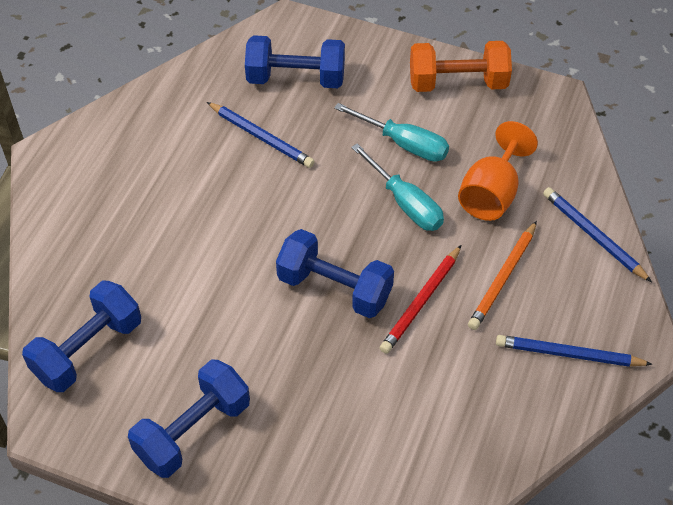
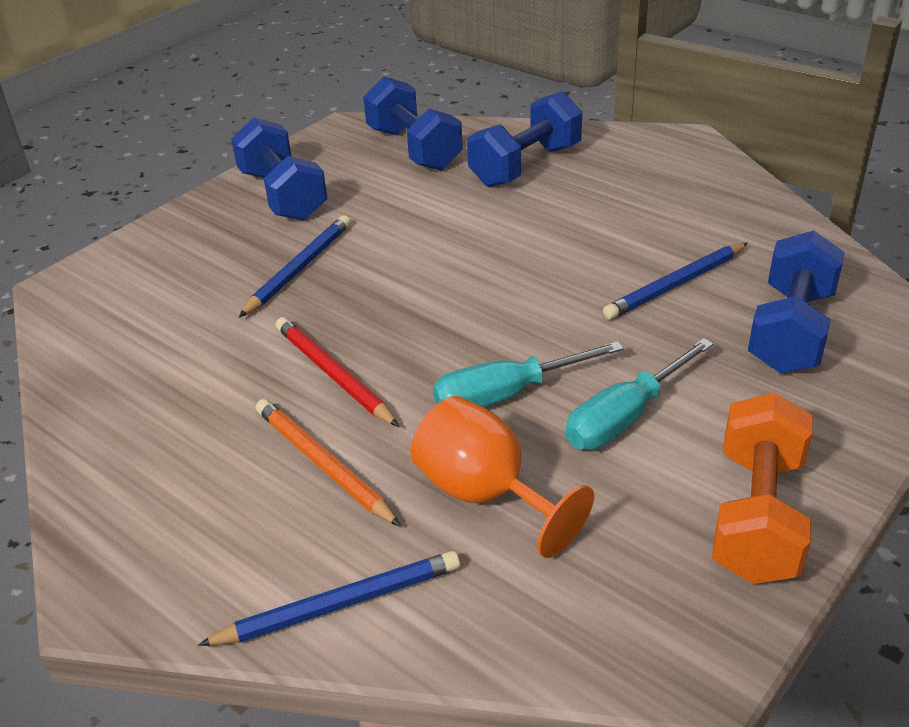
camera: 110 degrees right, 15 degrees down
(334, 288) = (397, 307): blue dumbbell -> blue dumbbell (525, 166)
(568, 354) = (157, 500): blue pencil -> blue pencil (299, 268)

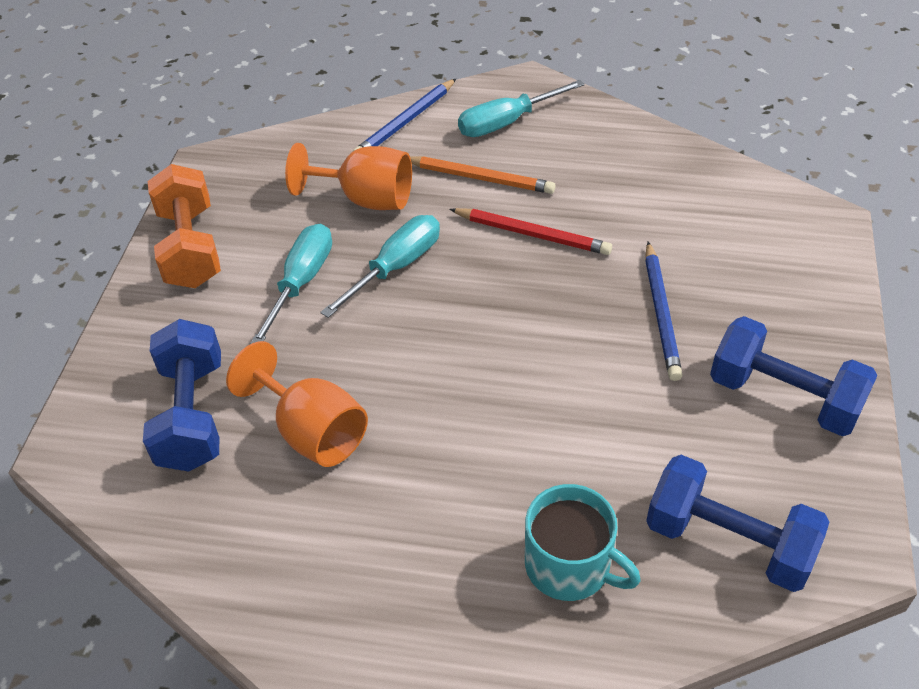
camera: 150 degrees right, 10 degrees up
(208, 535) = (507, 122): none -> turquoise screwdriver
(525, 166) = (570, 565): blue dumbbell -> turquoise mug
(675, 285) = (311, 431): blue pencil -> orange goblet

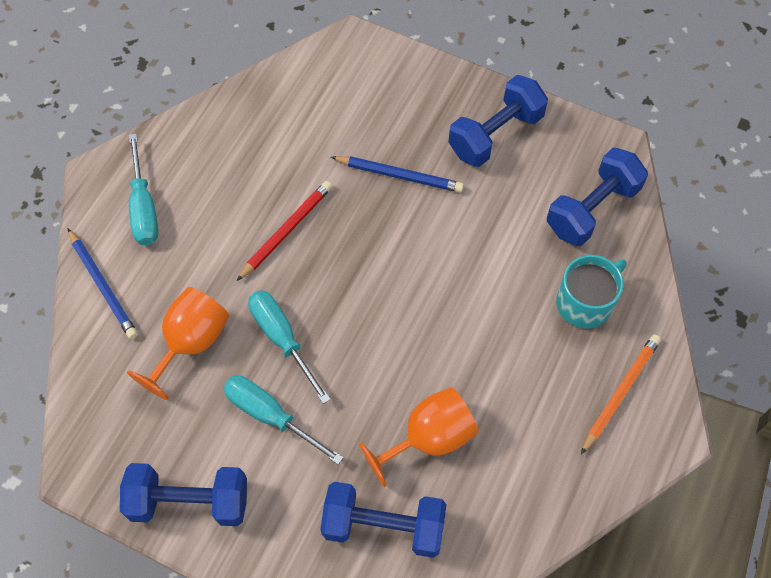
camera: 75 degrees left, 15 degrees up
(190, 248) = (189, 501): orange dumbbell -> blue dumbbell
(480, 178) = (204, 248): orange pencil -> orange pencil (620, 392)

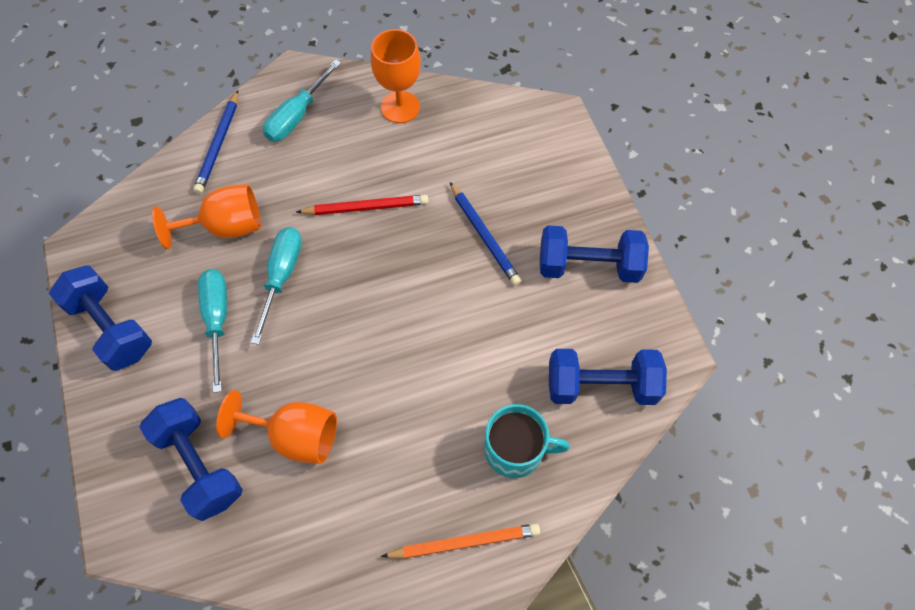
camera: 45 degrees right, 0 degrees up
(222, 132) = (400, 107): none -> orange goblet

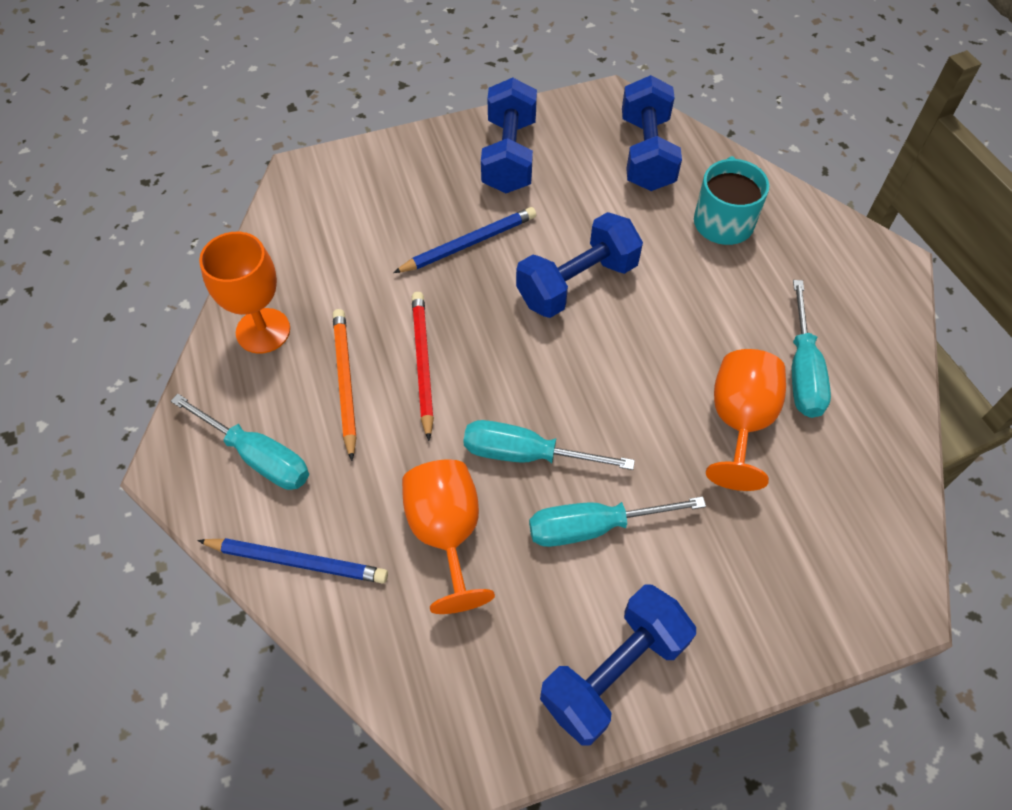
camera: 90 degrees left, 5 degrees down
(199, 465) = (792, 524): blue dumbbell -> blue dumbbell (577, 283)
(342, 498) = (802, 370): none -> turquoise screwdriver
(464, 542) = (825, 263): orange pencil -> orange pencil (345, 382)

